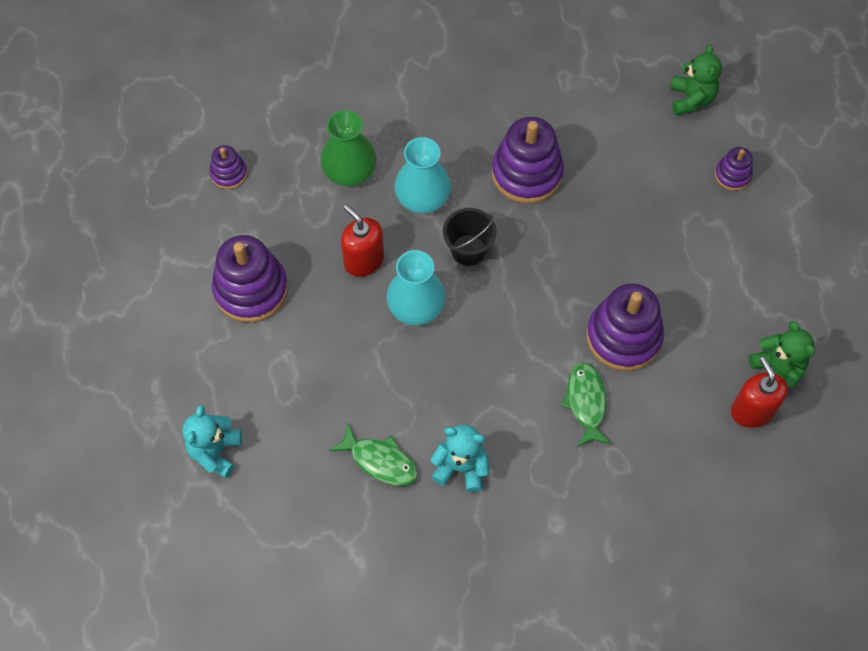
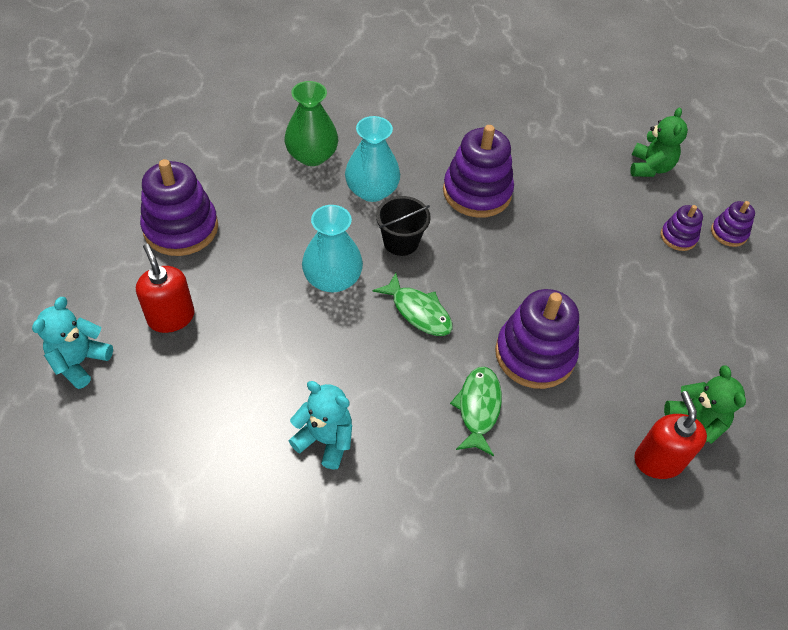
camera: 10 degrees right, 10 degrees down
(229, 174) = (202, 134): purple stacking toy -> purple stacking toy (728, 233)
(363, 260) = (297, 228): red soap dispenser -> red soap dispenser (171, 317)
(380, 461) = (242, 412): green fish -> green fish (418, 312)

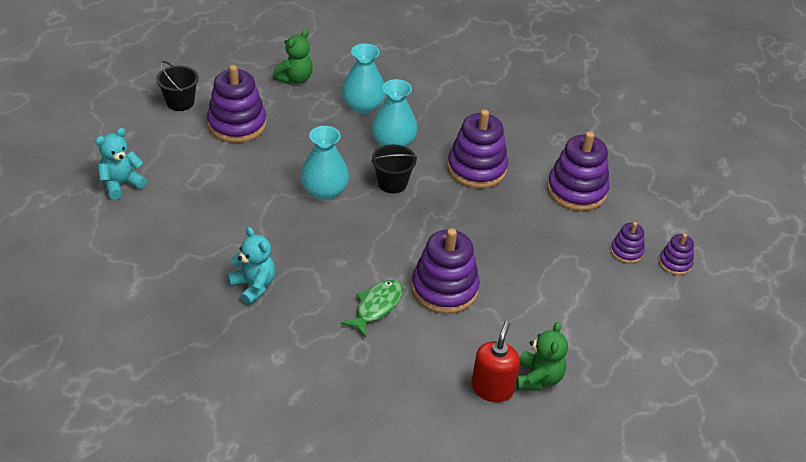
camera: 25 degrees right, 10 degrees down
(94, 221) = (180, 102): none -> black bucket
(171, 317) = (196, 177): red soap dispenser -> none
(312, 156) = (363, 106): green vase -> turquoise vase
(418, 312) = (374, 232): green fish -> none
(588, 183) = (576, 190): none -> purple stacking toy
(650, 167) = (640, 196): green teddy bear -> green teddy bear (295, 79)

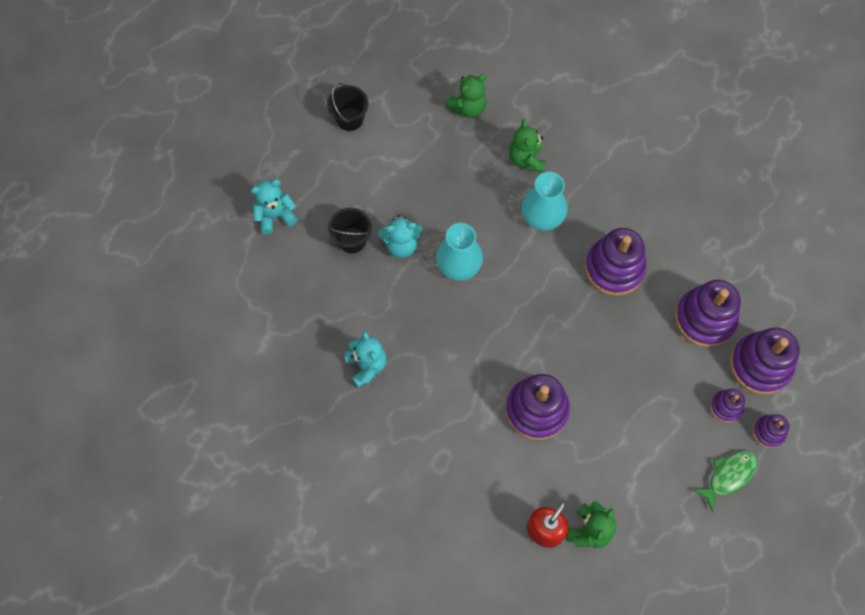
camera: 20 degrees right, 25 degrees up
(237, 124) = (397, 160): purple stacking toy -> purple stacking toy (760, 365)
(261, 185) = (401, 245): none -> turquoise teddy bear
(363, 106) = (526, 159): turquoise vase -> green teddy bear
(376, 306) = (469, 415): green fish -> green fish (728, 476)
(392, 183) = (526, 269): black bucket -> black bucket (352, 240)

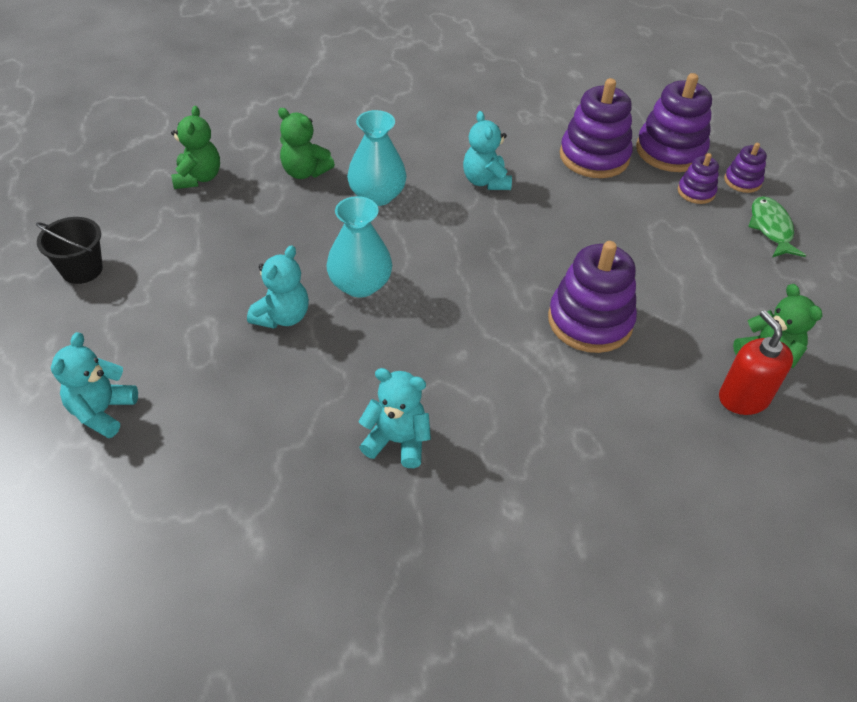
camera: 55 degrees left, 20 degrees down
(352, 240) = (225, 356): black bucket -> none
(614, 268) = (485, 181): purple stacking toy -> turquoise teddy bear

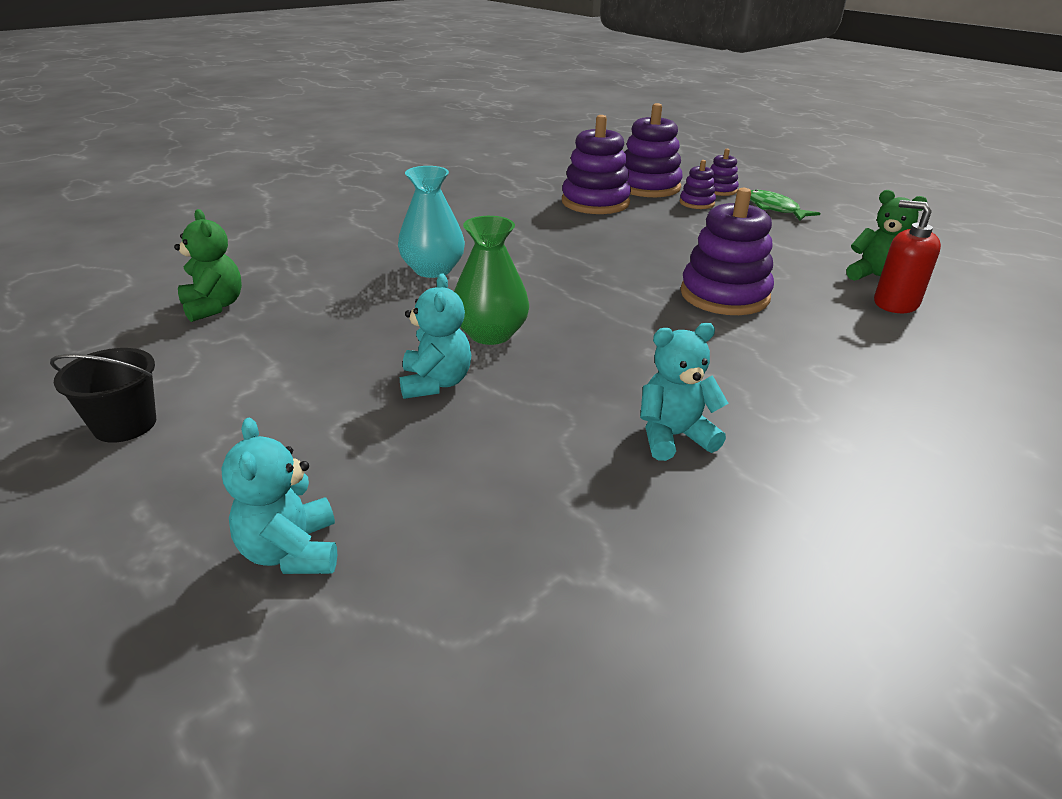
camera: 30 degrees left, 15 degrees down
(305, 172) = (337, 273): green teddy bear -> none
(360, 284) = (490, 334): turquoise vase -> green vase
(485, 181) = (524, 236): turquoise teddy bear -> none

